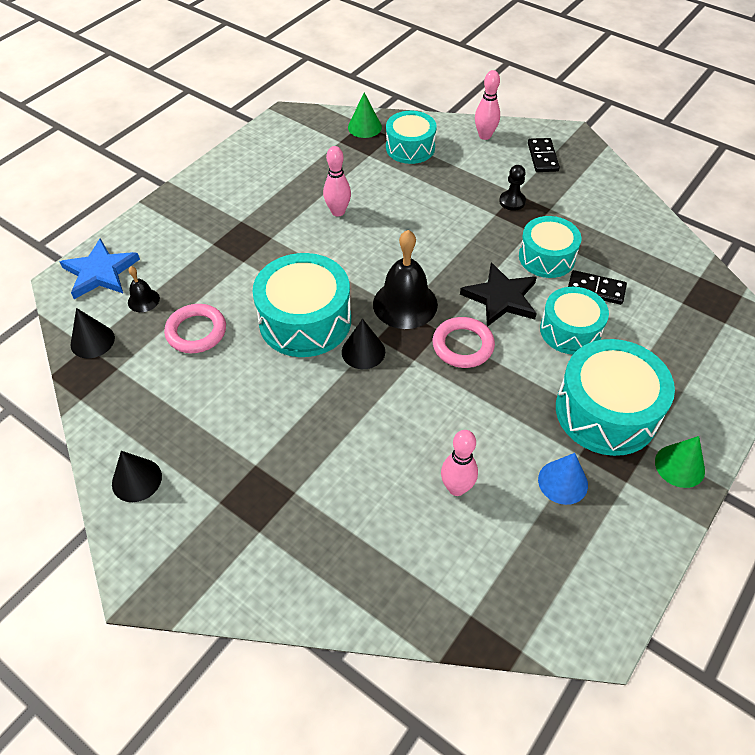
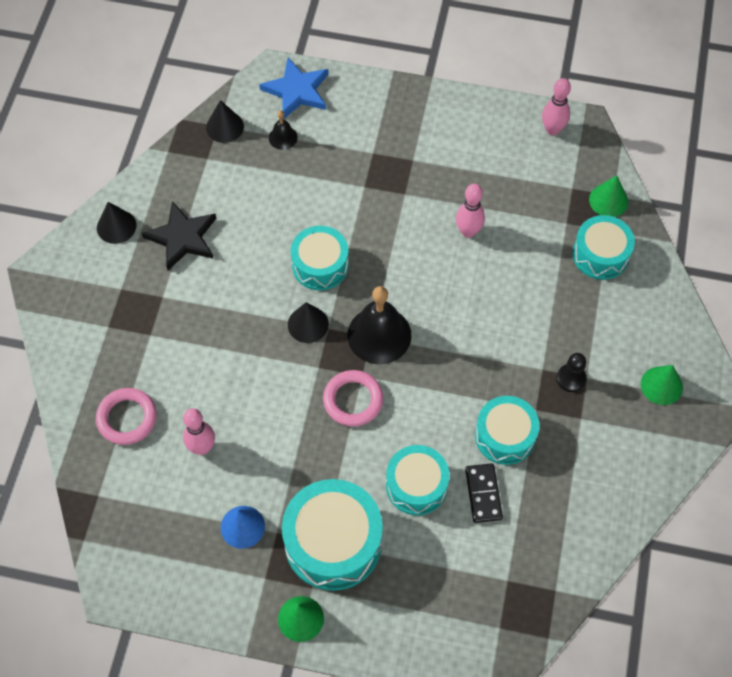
camera: 65 degrees right, 10 degrees up
(196, 332) = (269, 192): pink ring -> pink ring (127, 418)
(305, 320) = (320, 265): turquoise drum -> turquoise drum, size x0.65
(485, 136) = (664, 317): pink bowling pin -> pink bowling pin (552, 129)
(501, 298) = (428, 412): black star -> black star (183, 238)
(542, 157) = (661, 385): black domino -> green cone

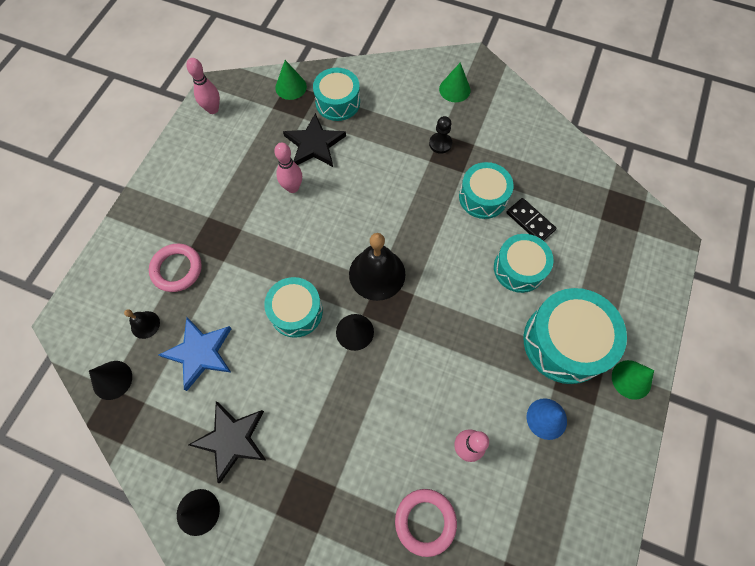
camera: 80 degrees left, 5 degrees up
(297, 90) = (95, 303): blue star -> blue star (200, 353)
(353, 400) = (436, 305): pink ring -> pink ring (177, 269)
(483, 494) = (530, 221): black domino -> black domino turned 45 degrees clockwise
(532, 242) = (314, 144): none -> black star

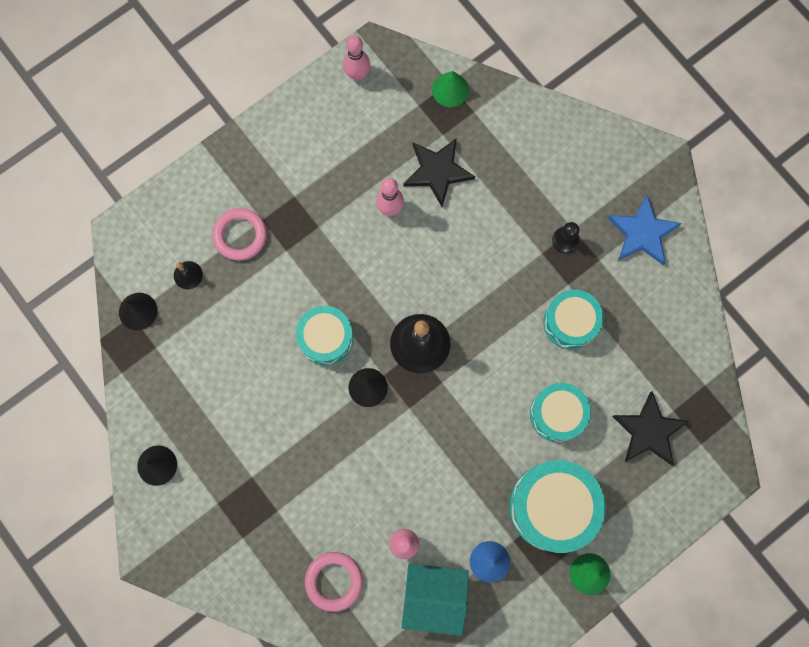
camera: 30 degrees right, 10 degrees up
(200, 353) = (222, 329): blue star -> blue star (642, 233)
(232, 439) = (212, 422): black star -> black star (649, 431)
(337, 102) = (488, 134): turquoise drum -> none
(454, 89) = (620, 185): green cone -> none
(521, 479) = (434, 596): none -> turquoise house
(530, 221) = (600, 374): black domino -> none

